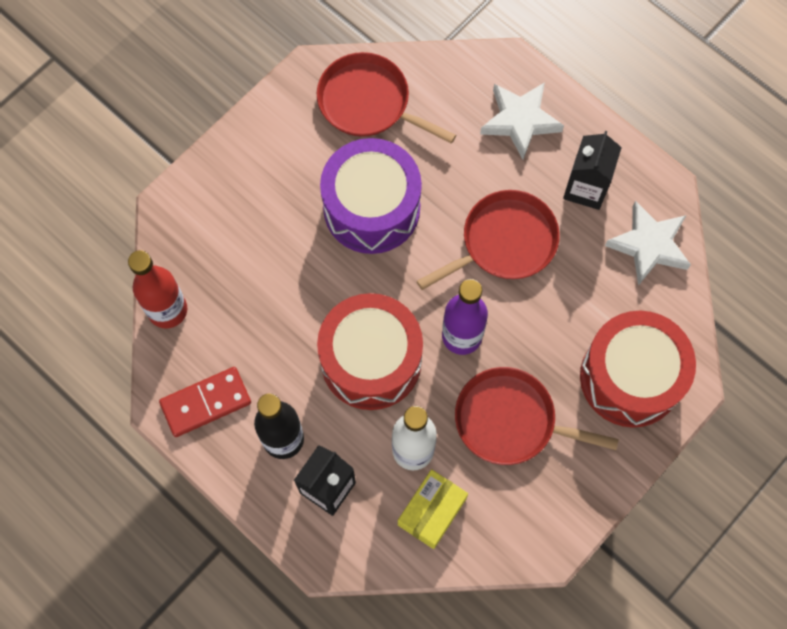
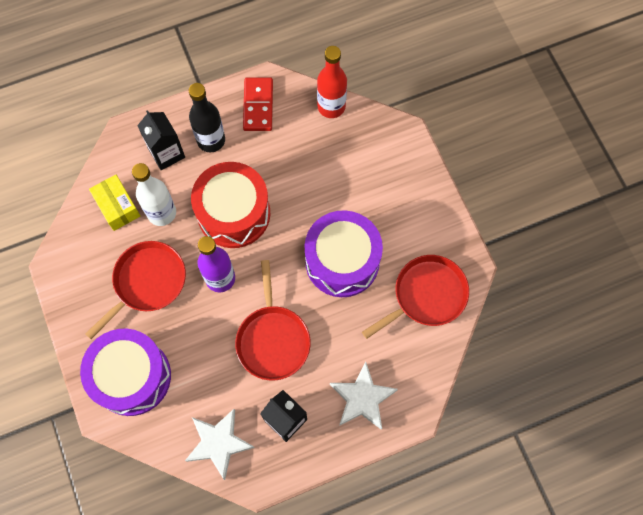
camera: 115 degrees right, 0 degrees up
(630, 377) = (132, 377): red drum -> purple drum

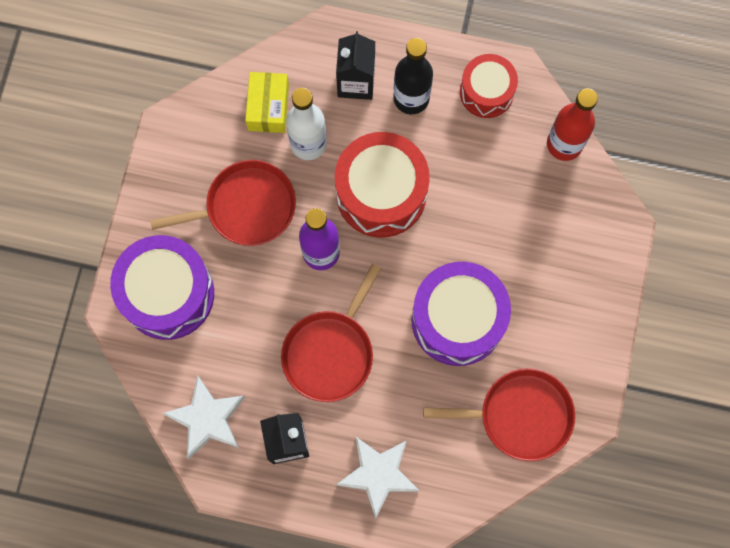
camera: 35 degrees right, 5 degrees up
(258, 105) = (486, 92): red domino -> red drum

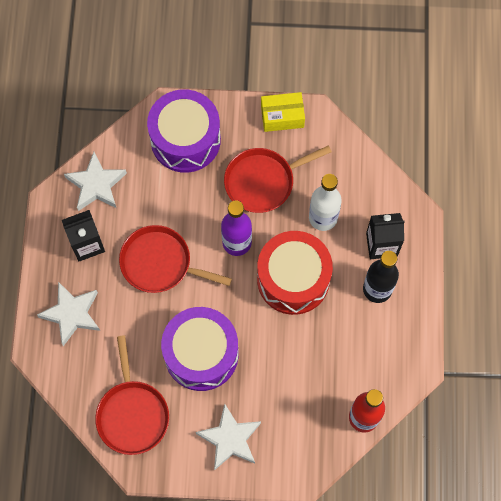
camera: 80 degrees right, 5 degrees down
(246, 207) = (263, 182): red pan -> red pan turned 90 degrees clockwise
(268, 107) = (346, 183): yellow box -> yellow box (282, 116)
(486, 92) = (395, 348): red drum -> none
(567, 302) = (230, 439): none -> white star

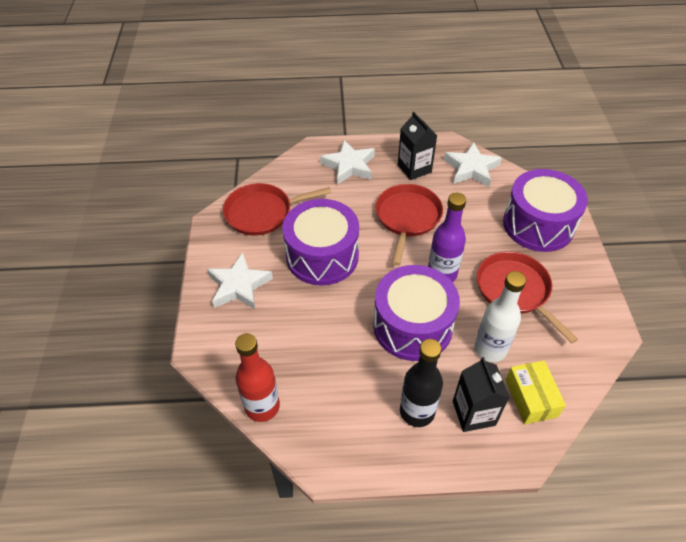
camera: 85 degrees right, 20 degrees down
(282, 116) = (596, 301): yellow box -> yellow box (531, 398)
(293, 279) = (412, 326): red drum -> purple drum

